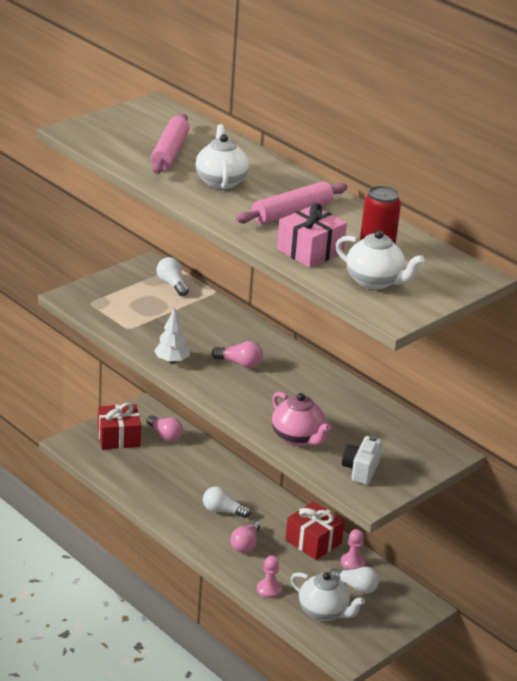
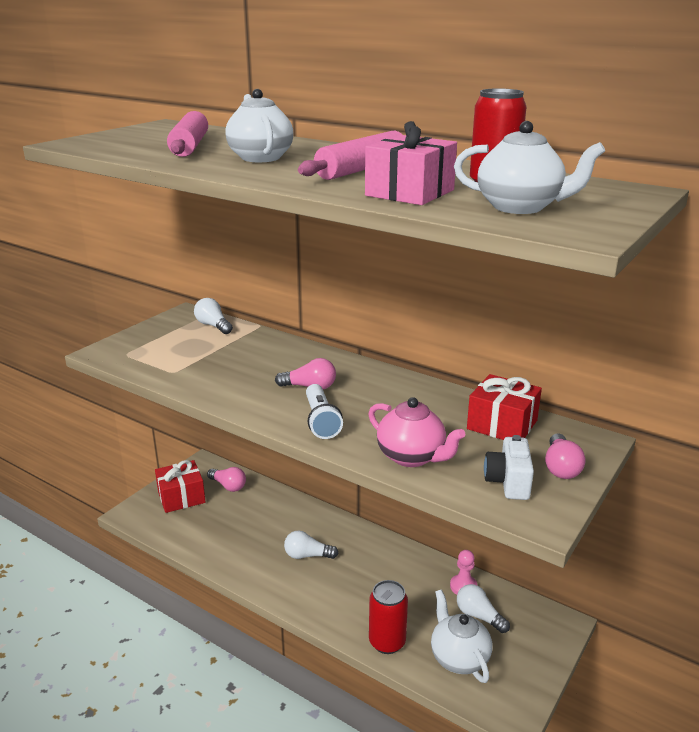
camera: 10 degrees left, 5 degrees down
(172, 361) = (231, 396): white tree -> none
(238, 396) = (321, 421): none -> white flashlight
(245, 544) = (343, 589): pink light bulb -> pink light bulb (560, 467)
(269, 589) = (387, 642): pink pawn -> red can
(313, 541) = (413, 570): red gift -> red gift (502, 425)
(324, 612) = (458, 657): white teapot -> white teapot turned 135 degrees counterclockwise
(355, 587) = (479, 616): white light bulb -> white light bulb turned 150 degrees counterclockwise

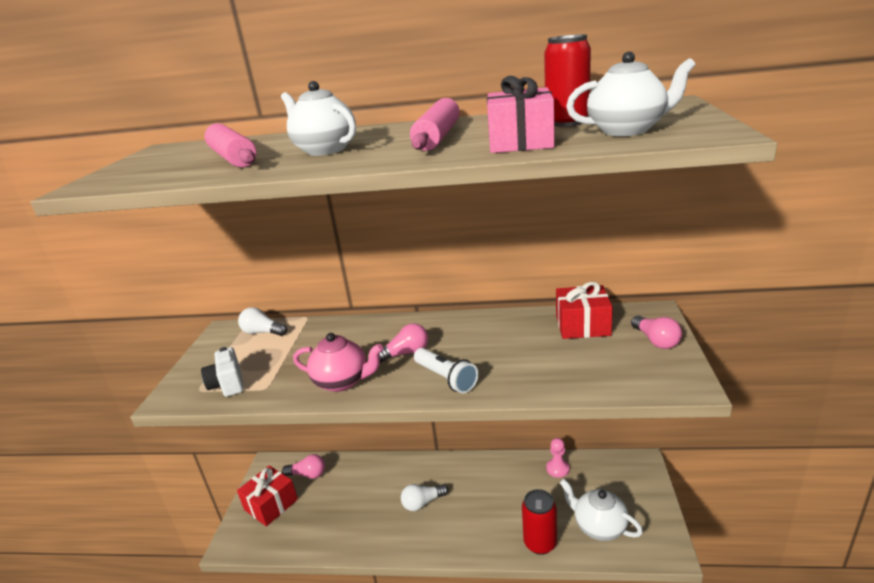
camera: 25 degrees left, 0 degrees up
(412, 457) = (548, 378): pink teapot -> pink teapot (342, 381)
(479, 616) = (586, 486): white light bulb -> none
(508, 482) = (636, 367): white camera -> white camera (228, 384)

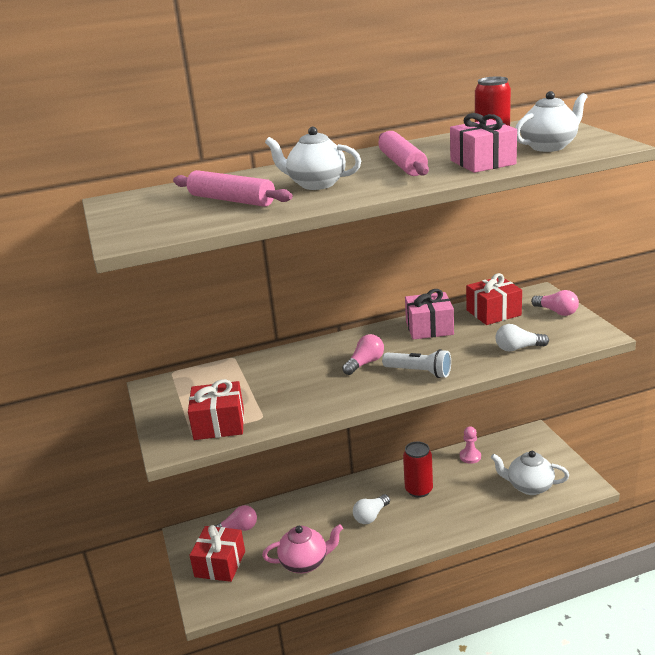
camera: 25 degrees left, 0 degrees up
(228, 384) = (219, 424): white camera -> red gift
(262, 332) = (201, 379): white light bulb -> white light bulb (518, 348)
(342, 381) = (331, 395): pink teapot -> pink teapot (305, 563)
(501, 328) = (429, 328): none -> pink gift
(540, 543) = (491, 512): red can -> red can (419, 490)

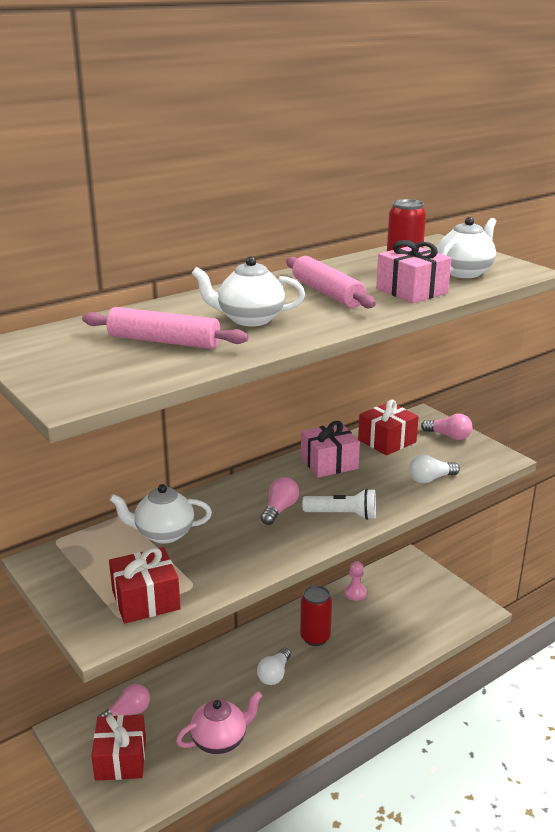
camera: 20 degrees left, 0 degrees up
(529, 486) = (425, 618): white teapot -> white teapot (163, 534)

